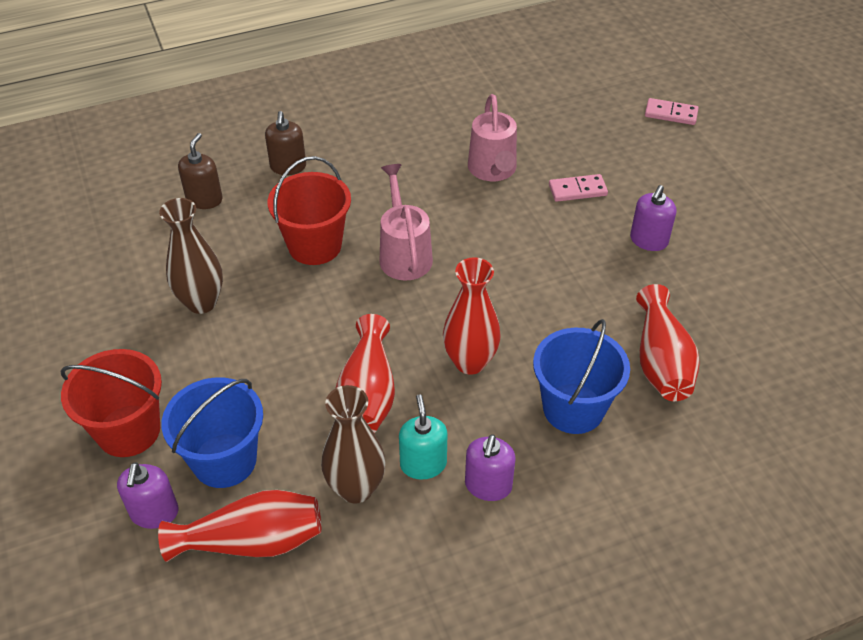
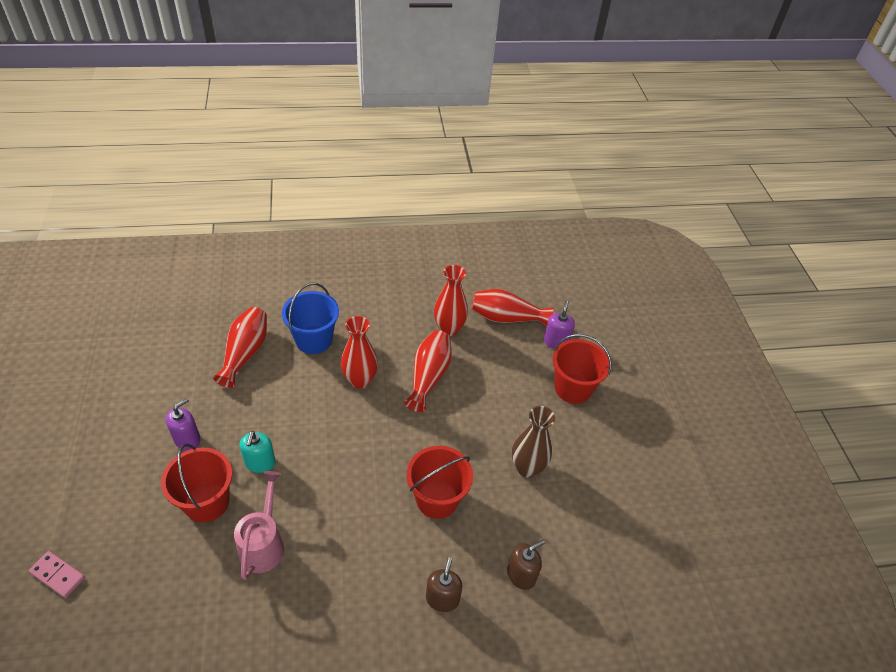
camera: 170 degrees left, 0 degrees up
(204, 199) = (521, 575): brown soap dispenser -> brown soap dispenser turned 150 degrees counterclockwise
(224, 460) = (518, 359): blue bucket -> none
(356, 488) = (449, 329): brown vase -> red vase
(404, 253) = (372, 474): pink watering can -> none
(423, 464) = (410, 332): turquoise soap dispenser -> turquoise soap dispenser (260, 463)
(488, 485) = (380, 314): purple soap dispenser -> none
(577, 190) = (207, 502): pink domino -> red bucket

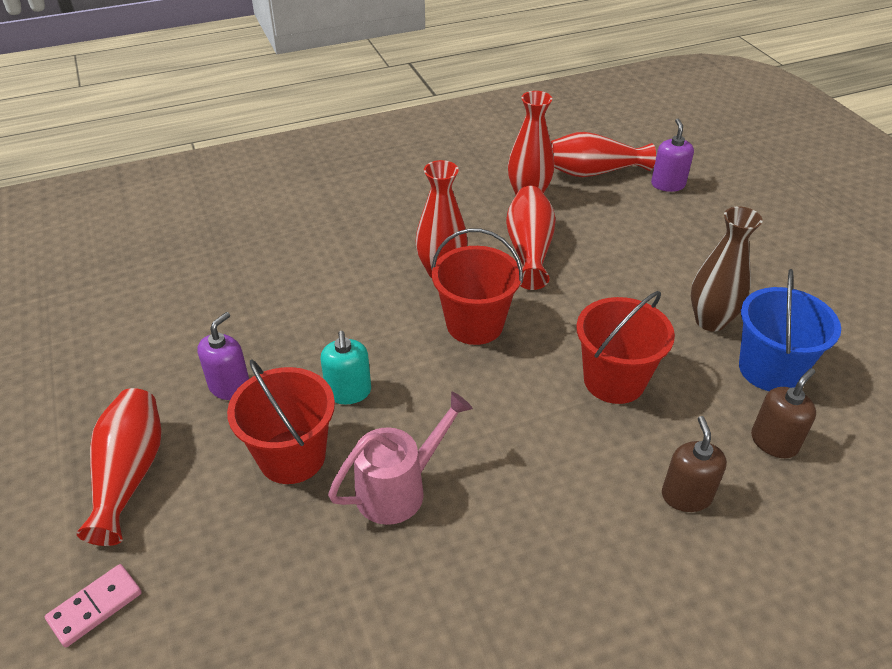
camera: 10 degrees left, 5 degrees down
(57, 575) = (95, 607): pink domino -> pink domino turned 60 degrees counterclockwise
(245, 353) = (269, 272): red vase -> red vase (129, 474)
(264, 543) = (399, 488): pink watering can -> pink watering can turned 60 degrees clockwise
(314, 340) = (357, 240): blue bucket -> blue bucket (769, 369)
(573, 388) = (716, 226): red bucket -> red bucket (474, 324)

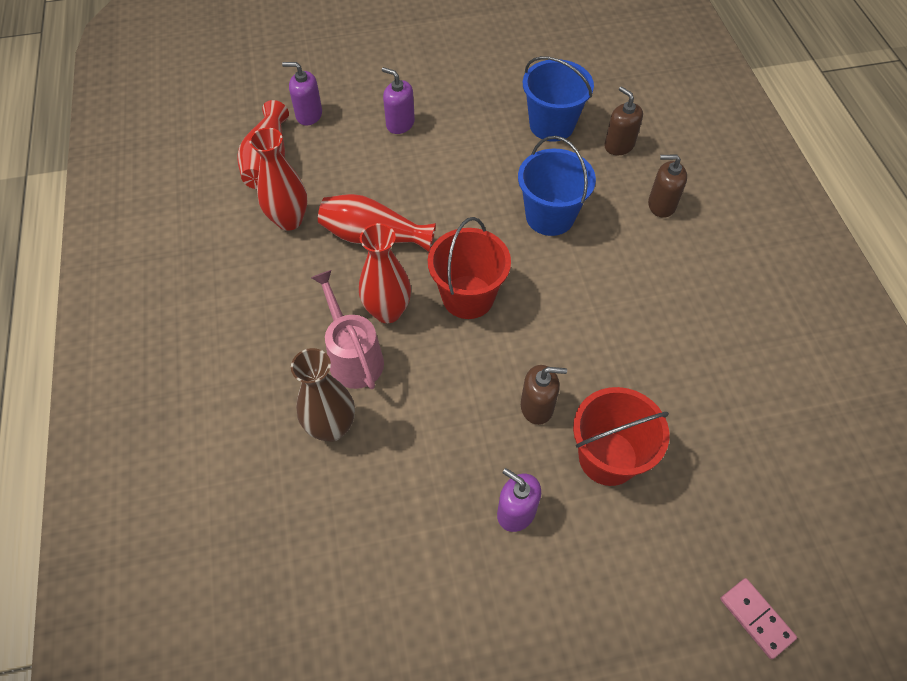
camera: 80 degrees left, 15 degrees up
(129, 474) = (618, 603): red vase -> none
(348, 392) = (537, 406): turquoise soap dispenser -> brown soap dispenser
(399, 488) = (646, 378): pink watering can -> pink watering can (352, 356)
(614, 380) = (550, 216): red bucket -> blue bucket
(693, 245) = (400, 123): none -> purple soap dispenser
(710, 321) = (495, 141): brown vase -> brown vase (331, 427)

